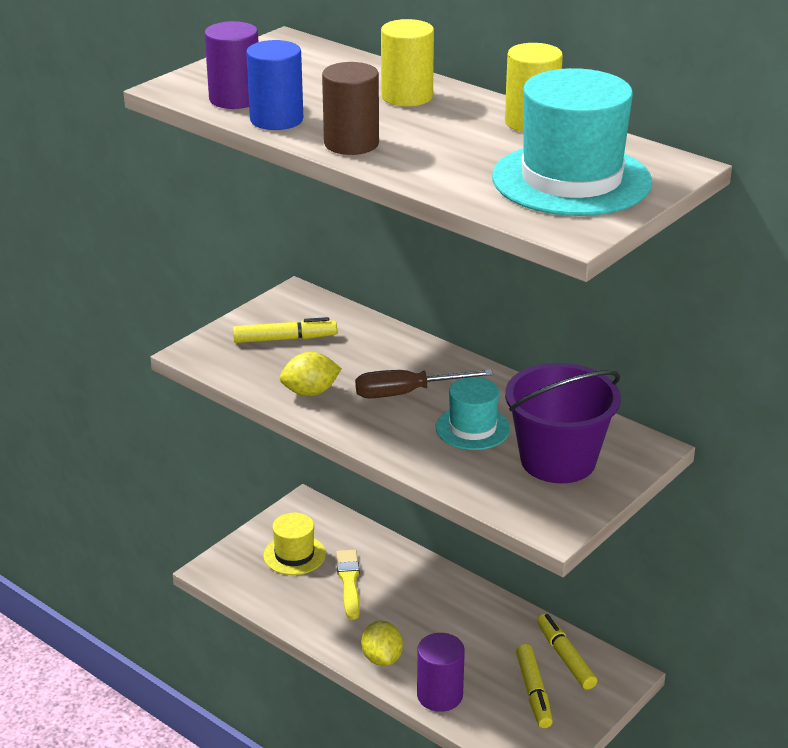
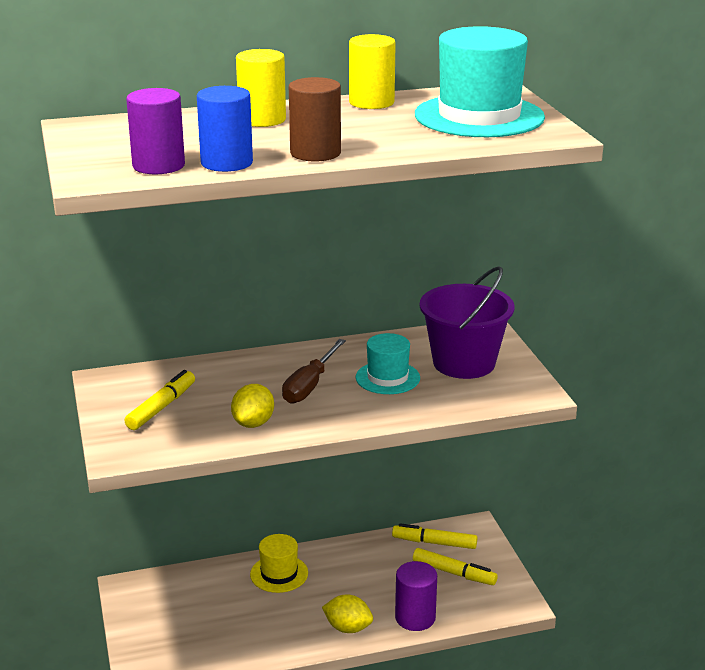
camera: 55 degrees left, 5 degrees down
(294, 555) = (179, 620): yellow hat -> yellow hat (279, 574)
(349, 582) = (245, 605): yellow brush -> none

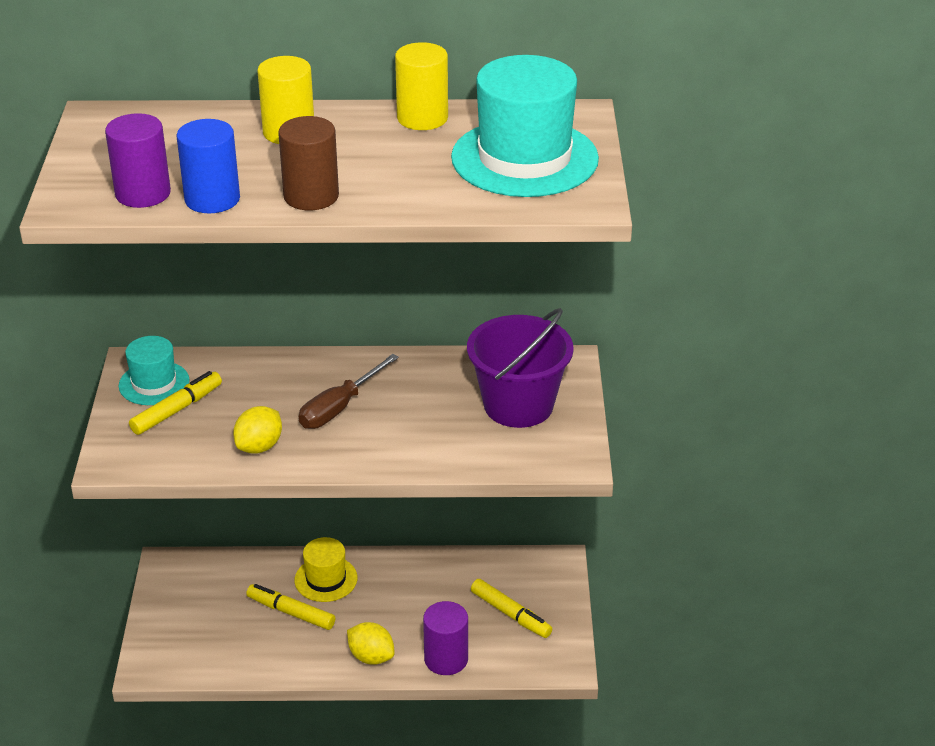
camera: 15 degrees right, 10 degrees up
(387, 378) = (426, 411): turquoise hat -> turquoise hat (154, 383)
(434, 543) = (505, 573): yellow marker -> yellow marker (291, 612)

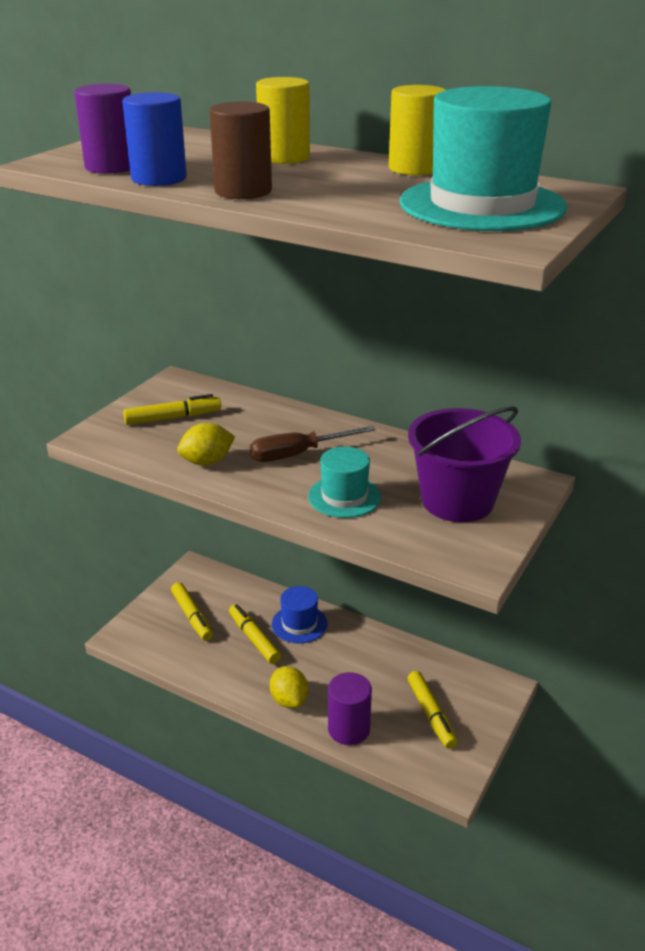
camera: 30 degrees right, 5 degrees down
(154, 383) = (175, 396): turquoise hat -> turquoise hat (344, 497)
(207, 616) = (192, 616): none -> yellow marker
(326, 579) = (299, 624): yellow hat -> blue hat

